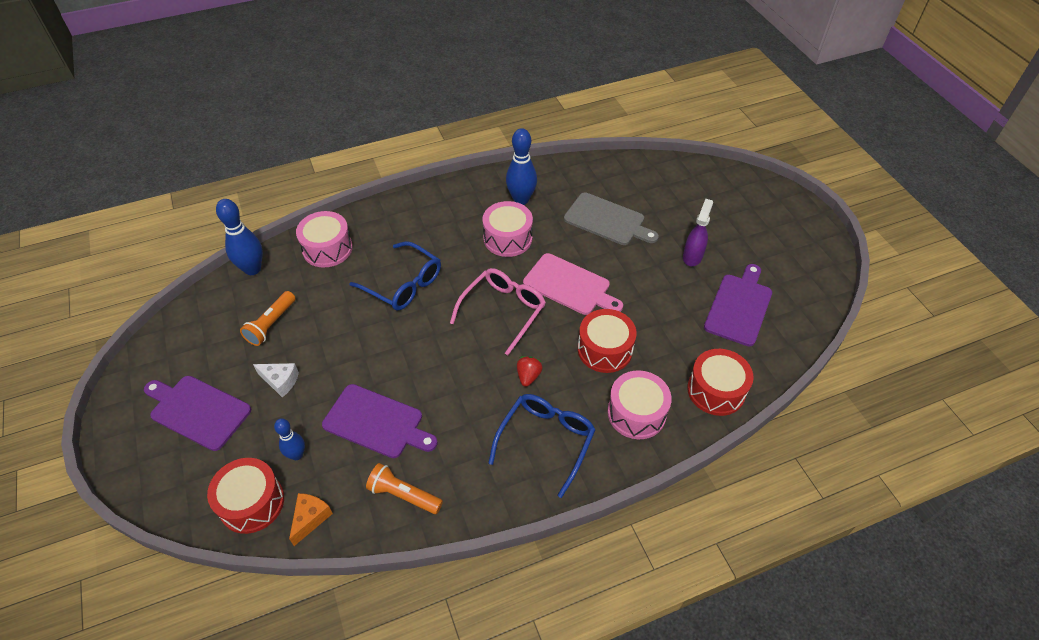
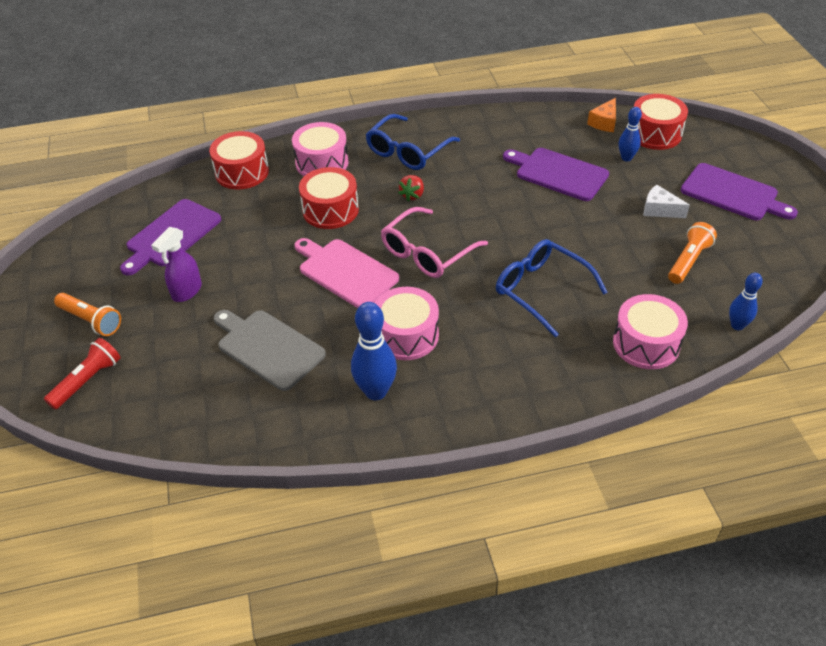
camera: 170 degrees left, 5 degrees down
(252, 269) = (737, 325): blue bowling pin -> blue bowling pin, size x0.60
(403, 495) = (530, 129): orange flashlight -> orange flashlight (91, 320)
(720, 188) = (87, 380): none -> red flashlight

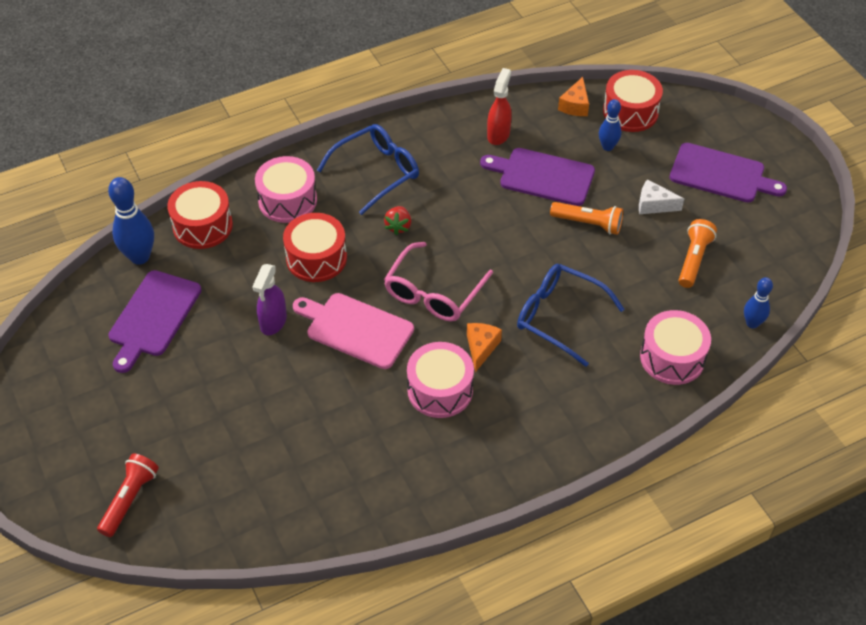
camera: 15 degrees left, 5 degrees up
(91, 320) = (105, 432): orange flashlight -> orange flashlight (588, 223)
(186, 291) = (195, 381): purple spray bottle -> purple spray bottle (273, 322)
(268, 347) = (305, 428): grey cutting board -> none
(376, 391) = (428, 456): blue bowling pin -> blue bowling pin (140, 257)
(407, 151) = (377, 172): blue glasses -> blue glasses turned 150 degrees counterclockwise
(457, 305) = (481, 348): none -> orange cheese
(526, 136) = (498, 134): none -> red spray bottle

